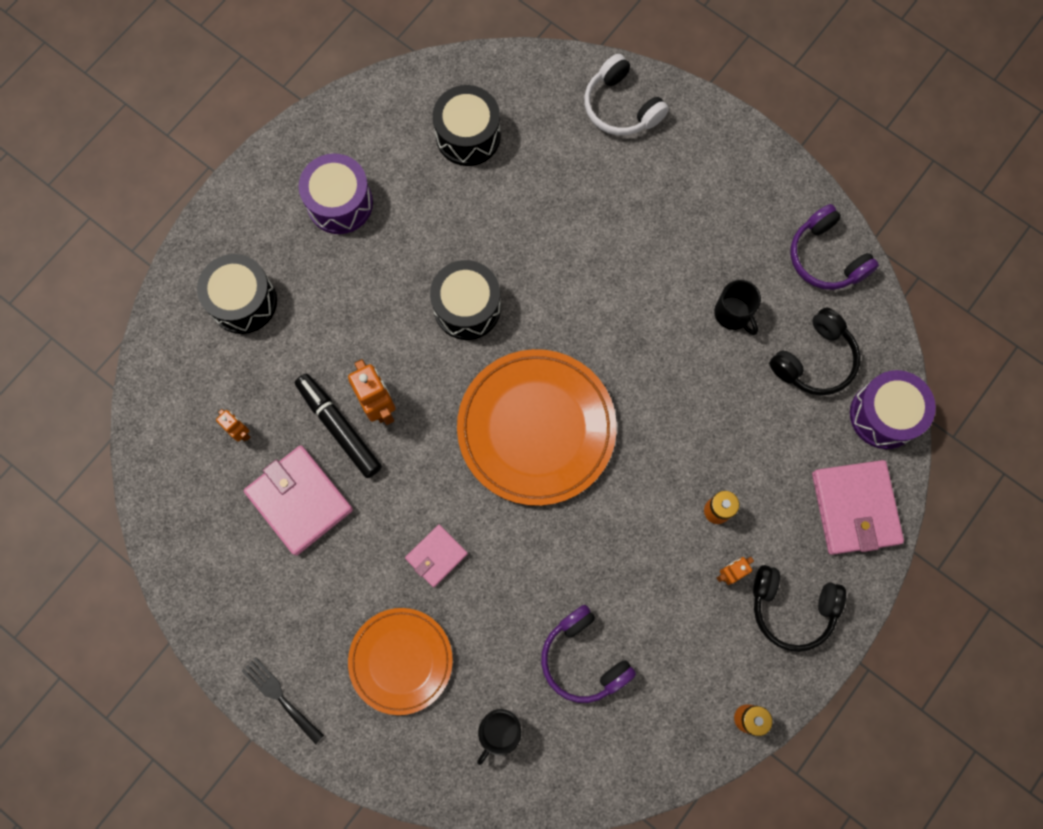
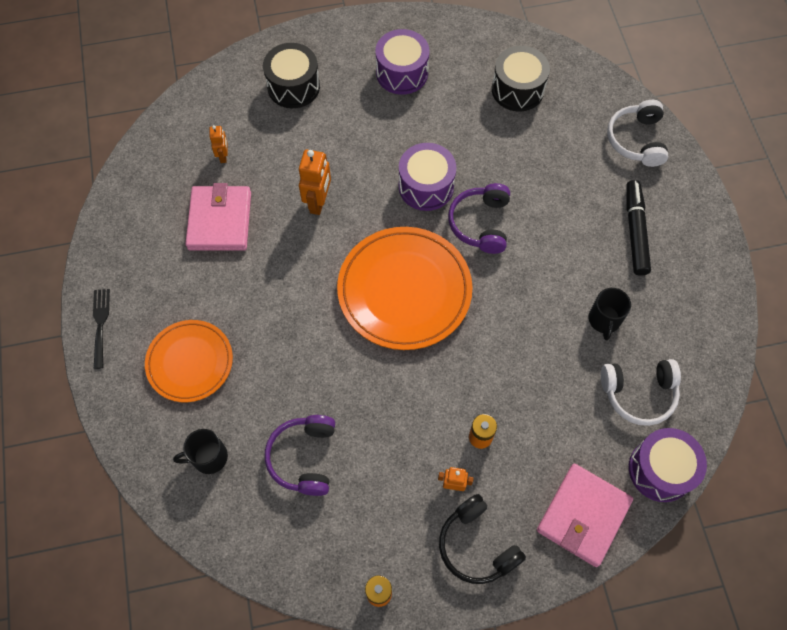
camera: 40 degrees right, 10 degrees down
(339, 427) = (283, 197): black marker -> black marker (635, 231)
(436, 556) = (270, 317): pink wallet -> none
(467, 307) = (426, 186): black drum -> purple drum
(814, 360) = (638, 393): black headphones -> white headphones
(826, 257) = (705, 333): purple headphones -> purple headphones (481, 223)

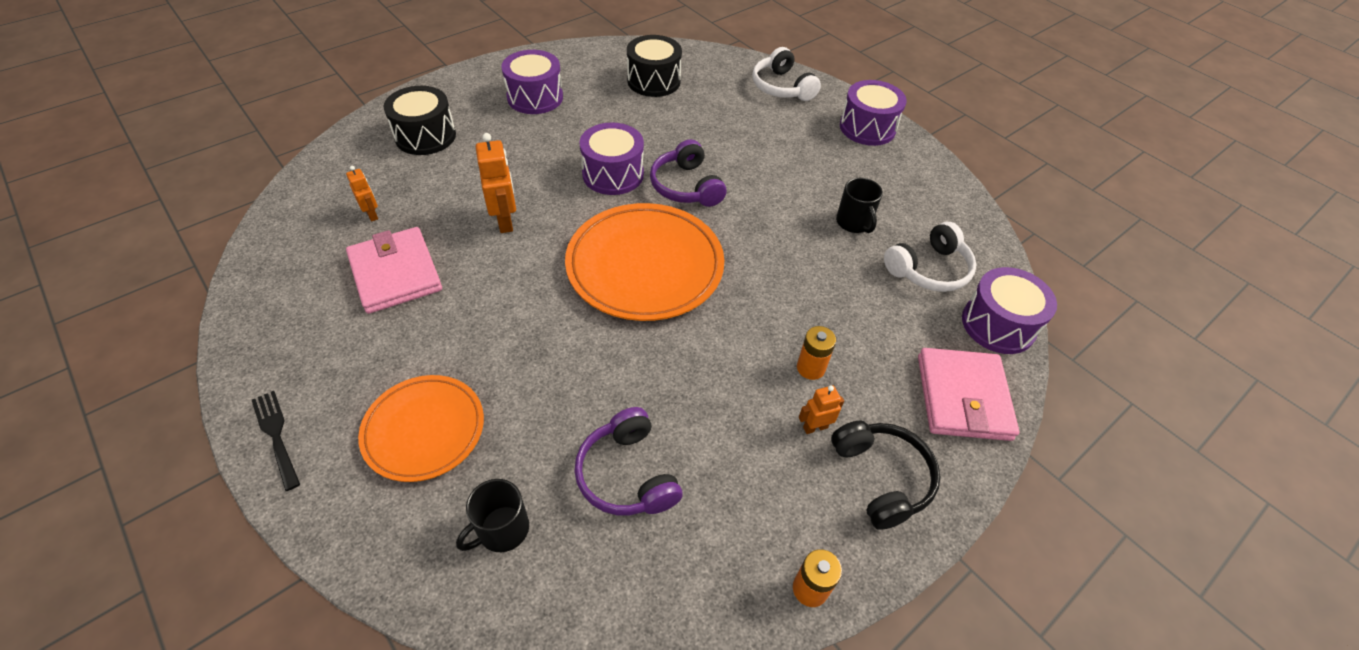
camera: 30 degrees left, 15 degrees down
(477, 545) = (881, 478): black headphones -> black headphones turned 135 degrees counterclockwise
(635, 231) = (829, 149): black marker -> none
(689, 220) = (867, 128): none -> purple drum

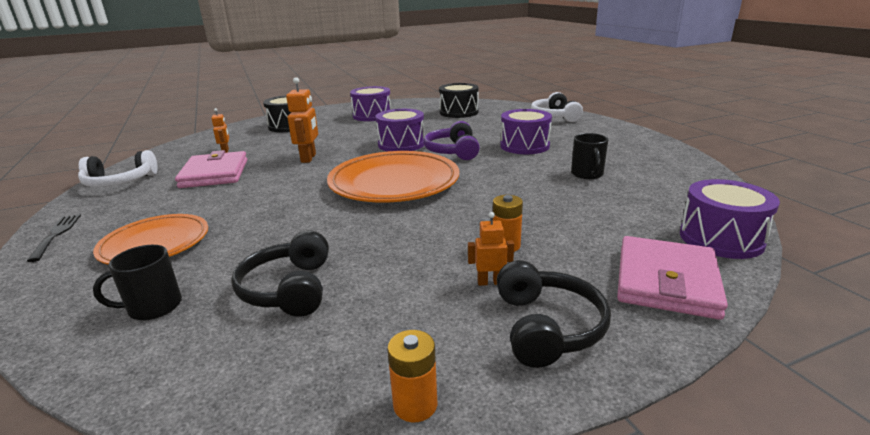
camera: 20 degrees right, 25 degrees down
(627, 474) = (289, 289): purple headphones -> black headphones
(867, 128) = (619, 134): purple drum -> purple drum (524, 146)
(929, 269) = (652, 201): white headphones -> white headphones (120, 182)

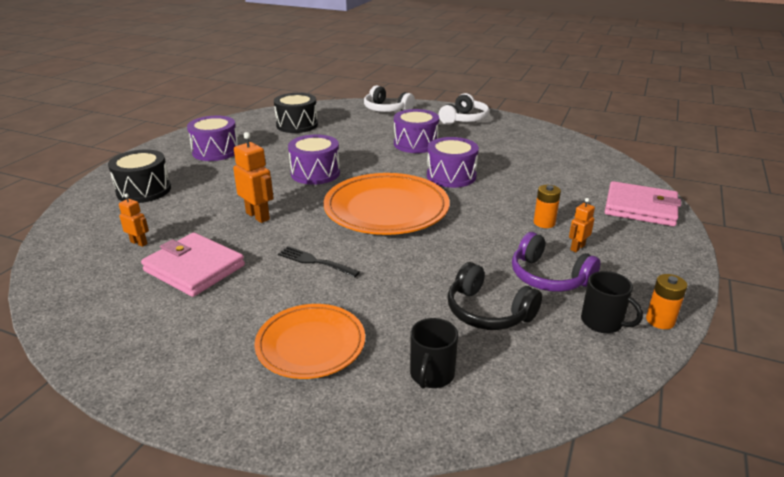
camera: 45 degrees left, 5 degrees up
(56, 235) = (179, 396): black fork -> black fork (315, 261)
(120, 182) = (93, 324): white headphones -> white headphones (464, 119)
(453, 151) = (373, 166): purple headphones -> purple headphones (548, 277)
(546, 327) = (639, 256): black headphones -> none
(587, 174) = (496, 154): black mug -> black mug (602, 322)
(666, 281) = (640, 208): pink wallet -> pink wallet turned 45 degrees counterclockwise
(721, 238) = (622, 173): purple drum -> purple drum (451, 176)

